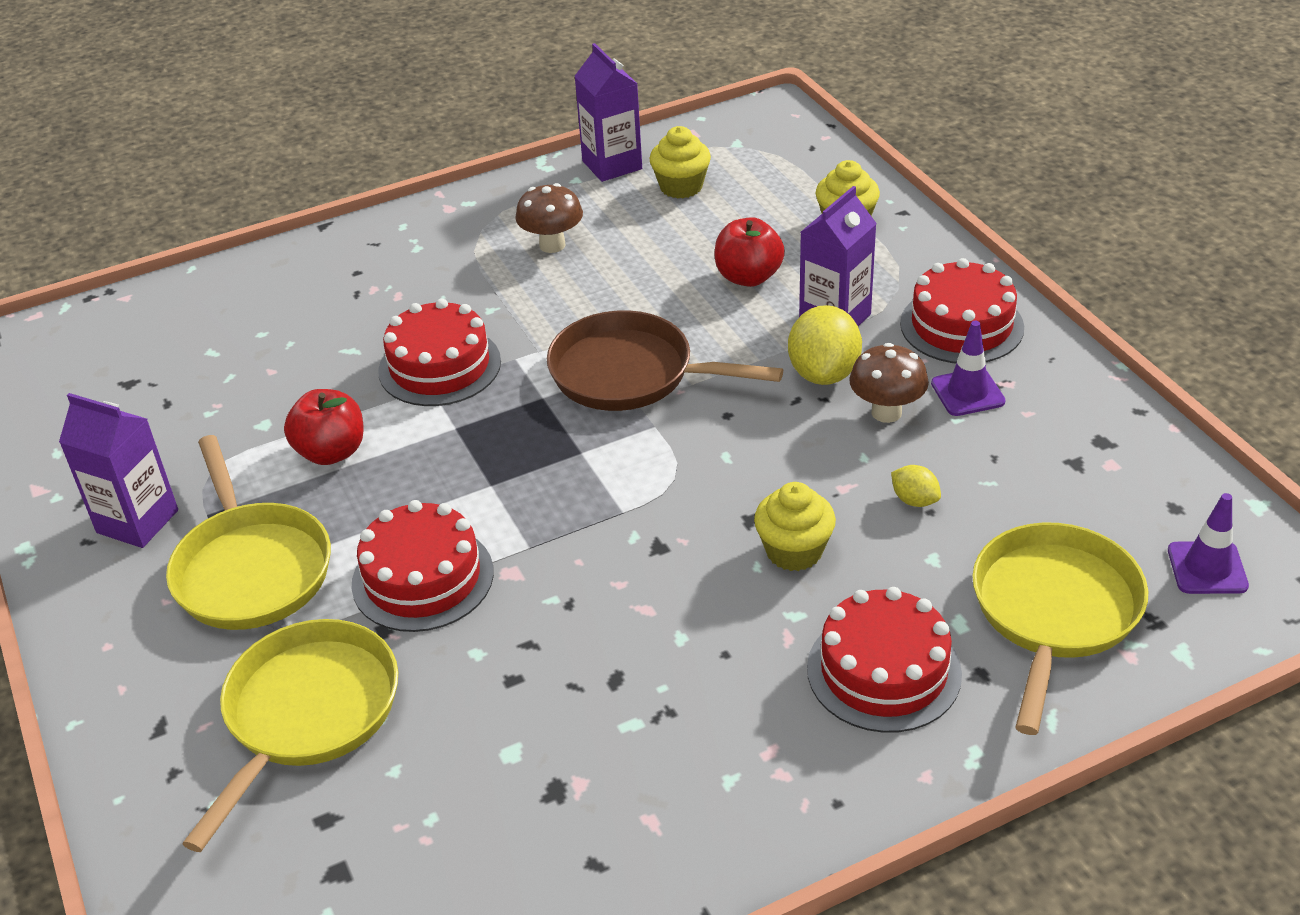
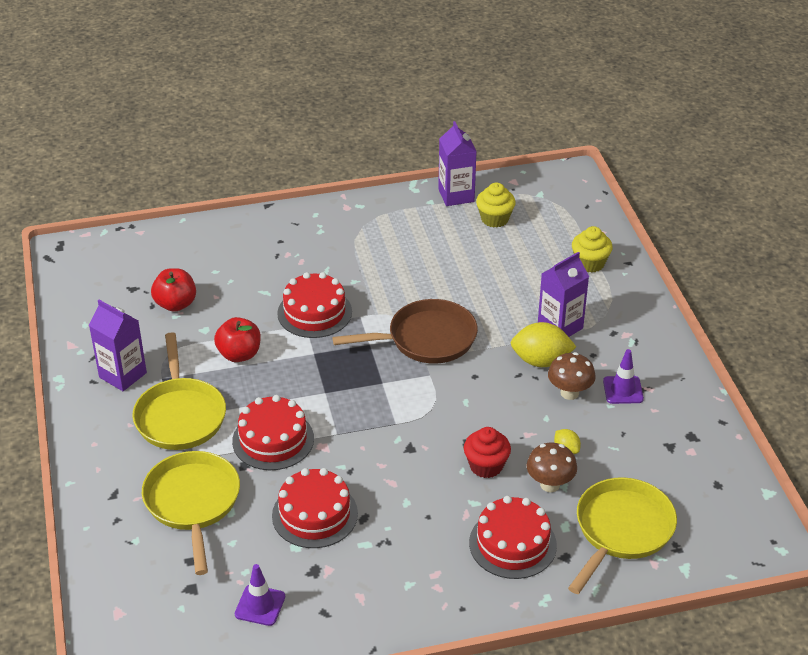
camera: 10 degrees right, 0 degrees up
(307, 715) = (193, 503): yellow pan -> yellow pan turned 45 degrees counterclockwise
(552, 245) = (403, 245): brown mushroom -> brown mushroom (550, 484)
(631, 374) = (426, 339): brown pan -> brown pan turned 135 degrees clockwise
(748, 277) = (516, 289): red apple -> red apple (175, 304)
(794, 551) = (486, 466): yellow cupcake -> red cupcake
(824, 373) = (541, 361): yellow lemon -> yellow lemon turned 75 degrees clockwise
(961, 325) = (636, 346): red cake -> red cake (315, 514)
(1207, 568) = (720, 523): purple traffic cone -> purple traffic cone (260, 605)

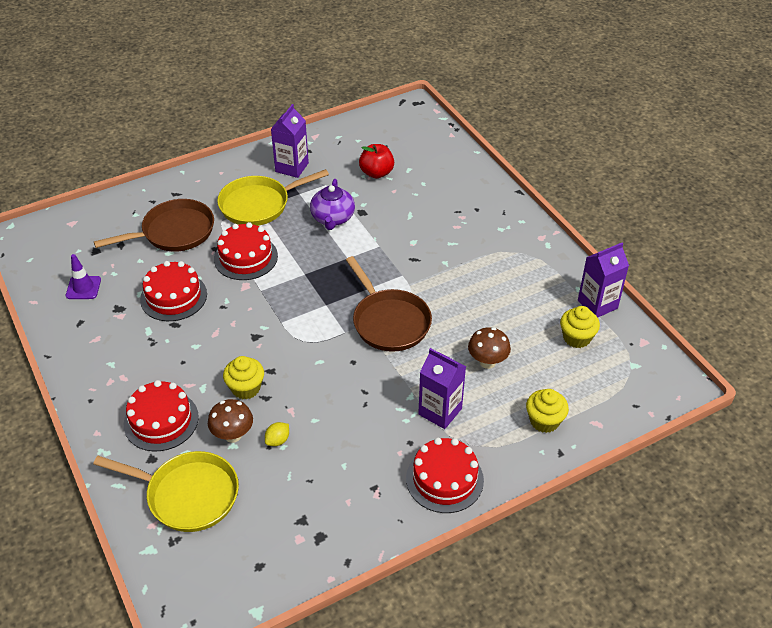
camera: 75 degrees right, 5 degrees up
(193, 503) = (173, 232): yellow pan -> brown pan
(239, 354) = (332, 218): red apple -> purple teapot
(314, 312) = (396, 248): red cake -> red cake (444, 479)
(486, 466) = (246, 388): red cupcake -> yellow cupcake
(541, 361) = (387, 404): yellow lemon -> none
(569, 393) = (351, 432): brown mushroom -> brown mushroom (487, 362)
(623, 390) = (368, 472): purple traffic cone -> none

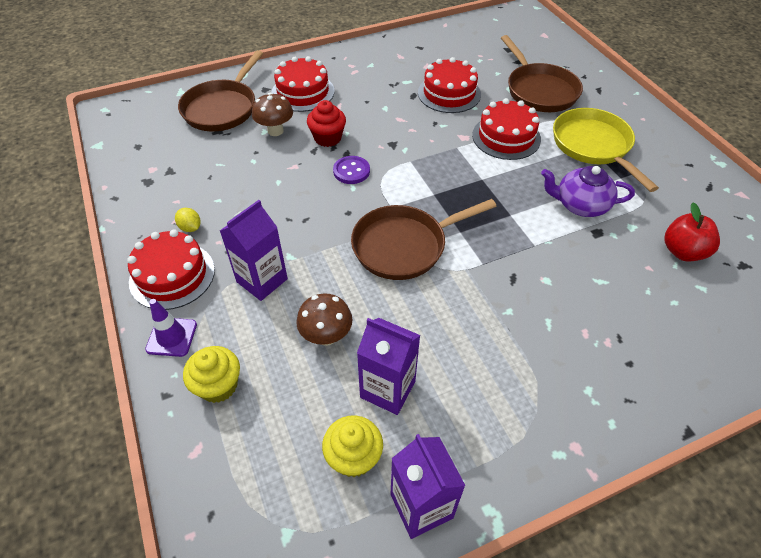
camera: 95 degrees right, 5 degrees up
(83, 288) = (461, 46): purple traffic cone -> purple traffic cone (172, 337)
(187, 495) = (222, 108): yellow pan -> brown pan
(246, 388) = (327, 138): yellow cupcake -> red cupcake
(278, 440) = (261, 157): yellow lemon -> yellow lemon (190, 227)
(292, 167) = (669, 172): purple carton -> purple carton (387, 389)
(297, 364) = (351, 171): none -> purple button

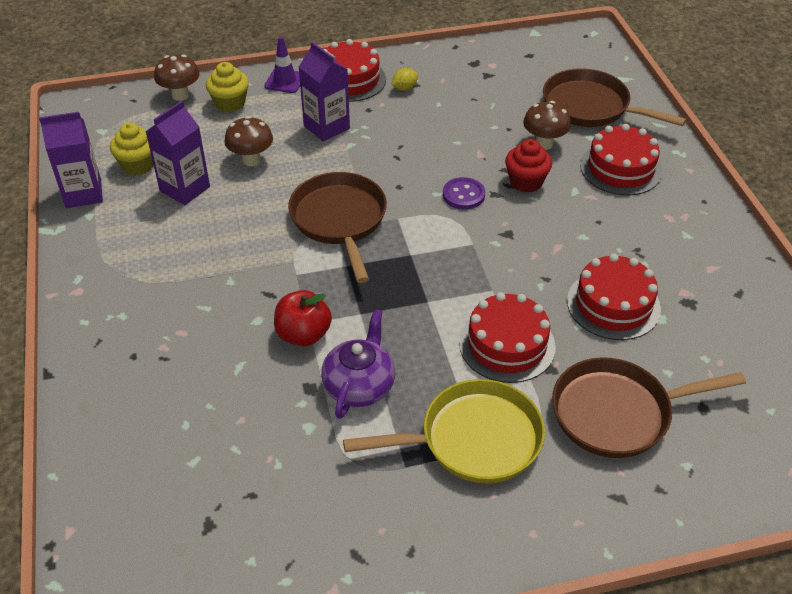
camera: 100 degrees right, 5 degrees down
(200, 451) = (180, 95): none -> brown mushroom
(683, 252) = (252, 465): red apple -> red apple (303, 334)

